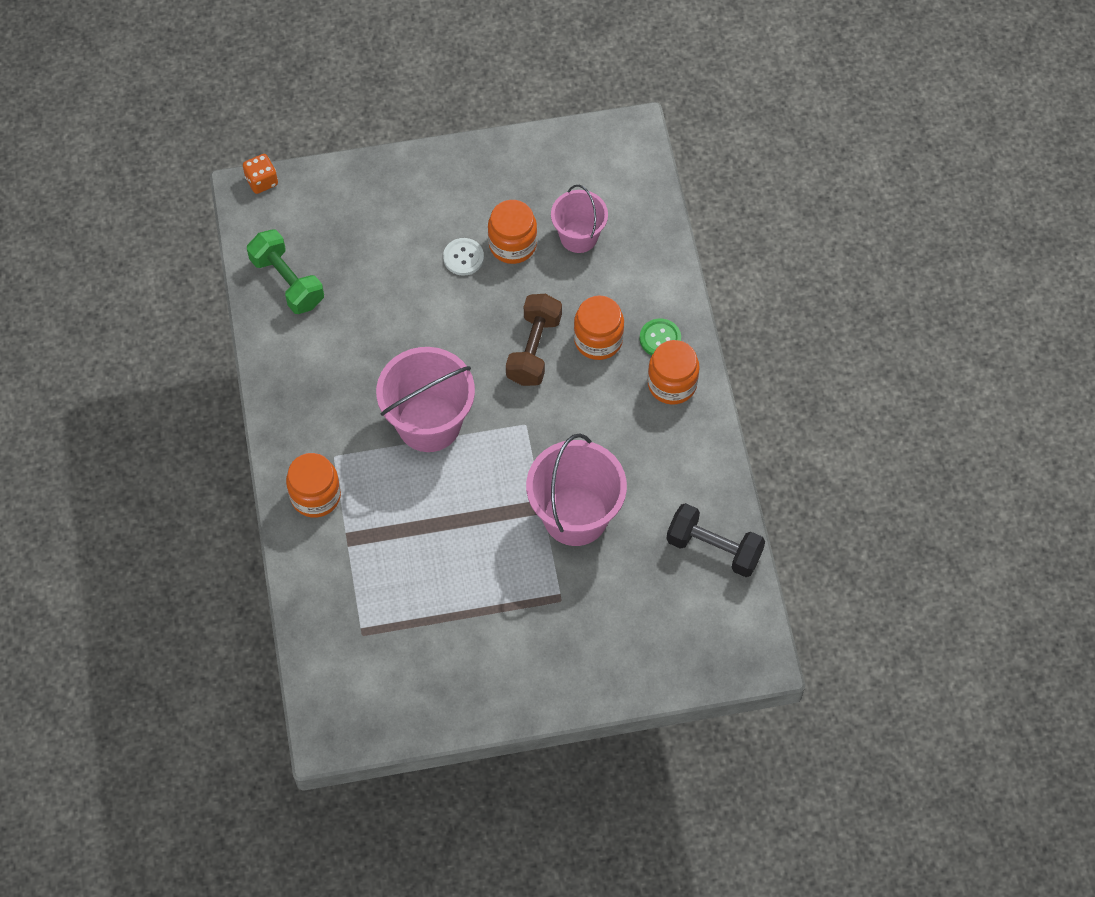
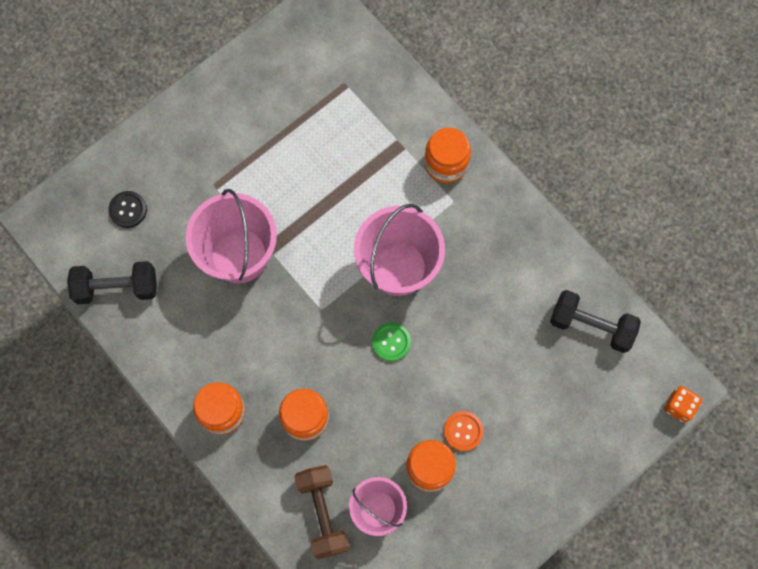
camera: 150 degrees right, 10 degrees up
(287, 281) = (591, 326): green dumbbell -> black dumbbell
(463, 257) = (463, 431): white button -> orange button
(534, 349) = (353, 379): brown dumbbell -> brown dumbbell (323, 513)
(660, 339) = (254, 448): green button -> green button (391, 342)
(662, 621) = (128, 210): none -> black button

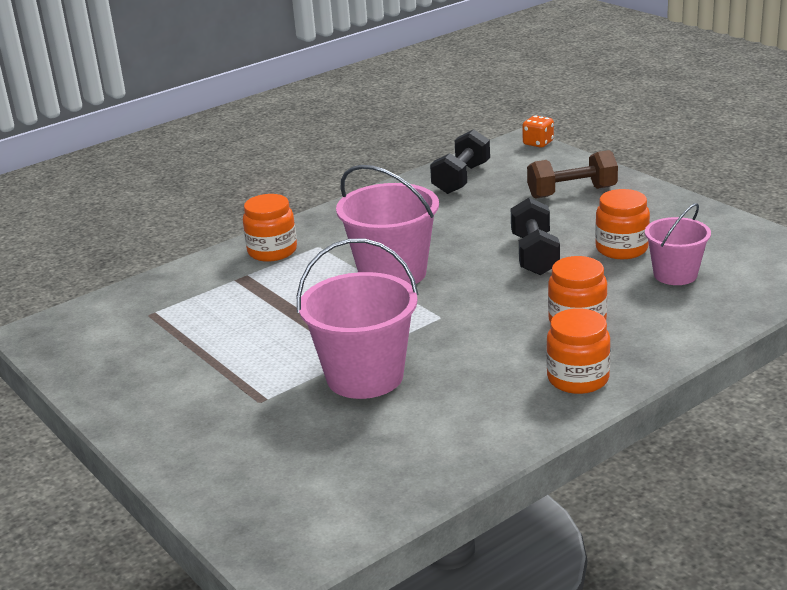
camera: 85 degrees left, 45 degrees down
(116, 288) = (402, 476): black dumbbell -> black dumbbell (534, 255)
(128, 210) = (281, 473): black button -> none
(323, 513) = (690, 306): brown dumbbell -> brown dumbbell (572, 192)
(391, 342) = (481, 274): green button -> none
(463, 431) = (577, 233): orange button -> none

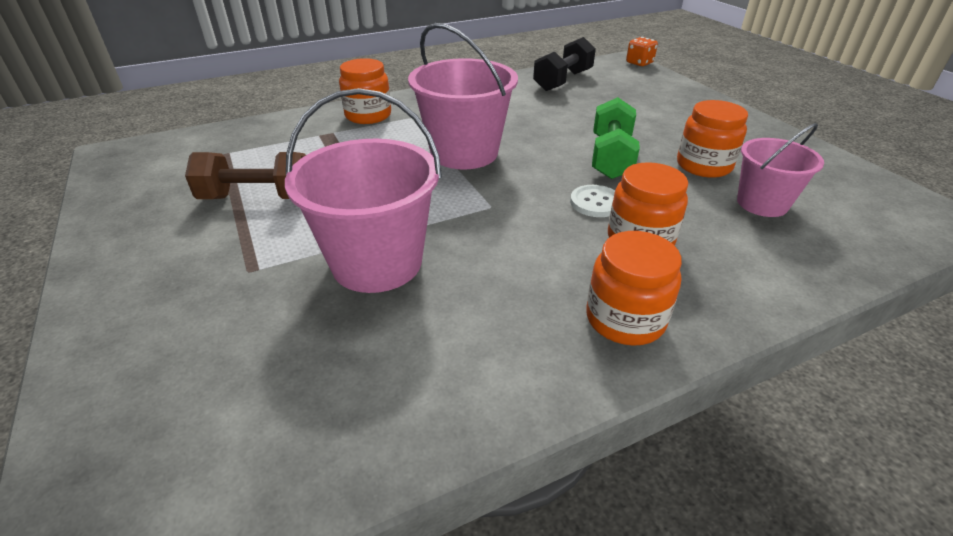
camera: 10 degrees right, 10 degrees up
(532, 298) = (595, 203): none -> white button
(534, 255) = (611, 157): black dumbbell -> green dumbbell
(572, 192) = (661, 106): brown dumbbell -> brown dumbbell (258, 198)

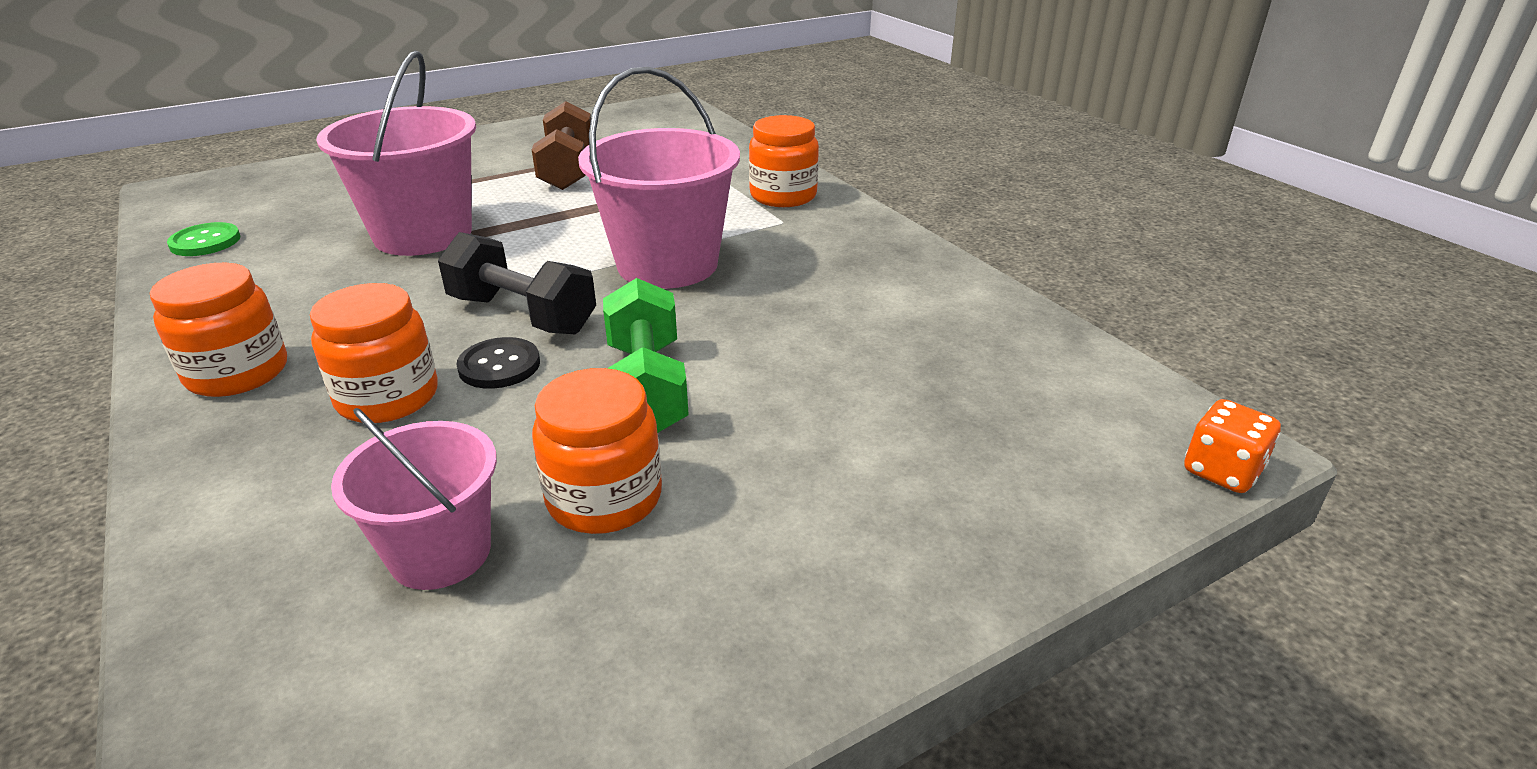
camera: 85 degrees right, 5 degrees down
(335, 439) = (205, 242): none -> green button
(563, 81) = (1009, 349): black dumbbell -> black dumbbell (522, 315)
(595, 203) = (499, 365): white button -> black button
(611, 157) = (646, 388): green dumbbell -> green dumbbell turned 75 degrees clockwise

